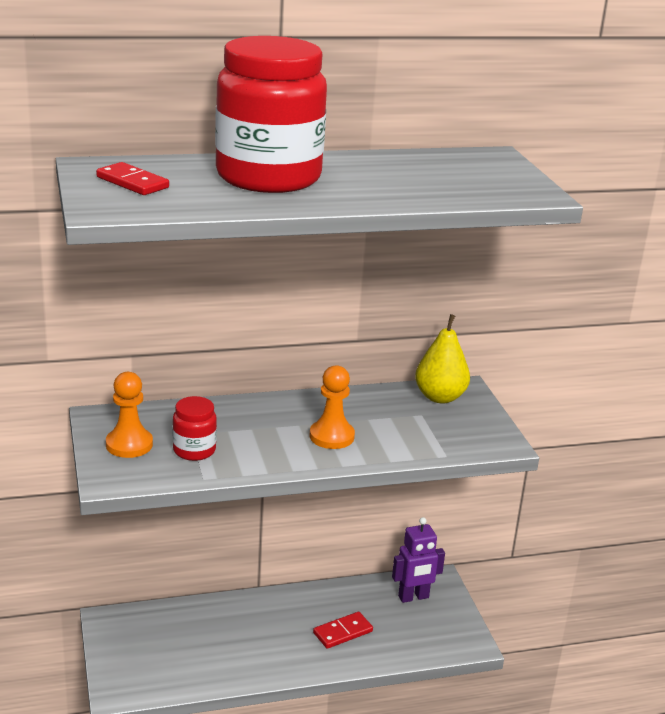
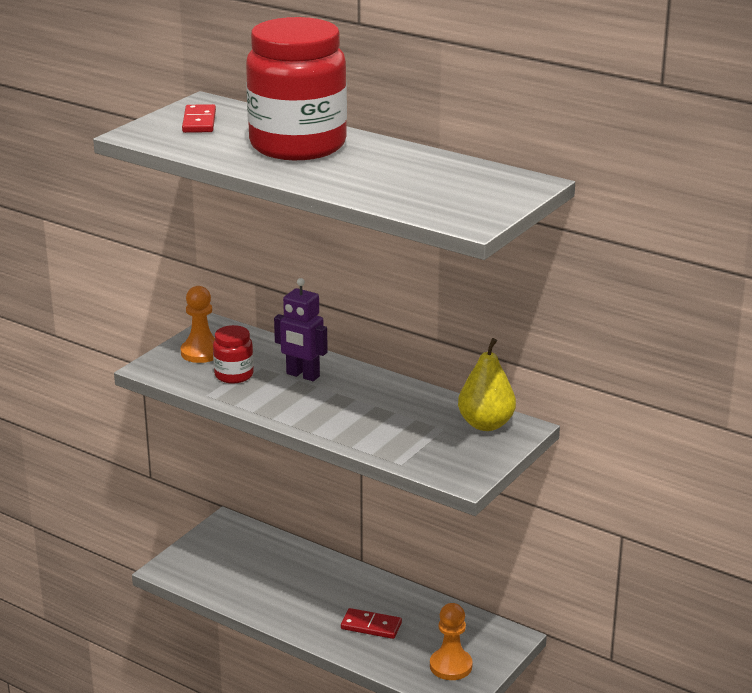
camera: 50 degrees right, 0 degrees up
(331, 436) = (343, 411): orange pawn -> orange pawn (450, 666)
(413, 597) = (467, 637): purple robot -> purple robot (302, 375)

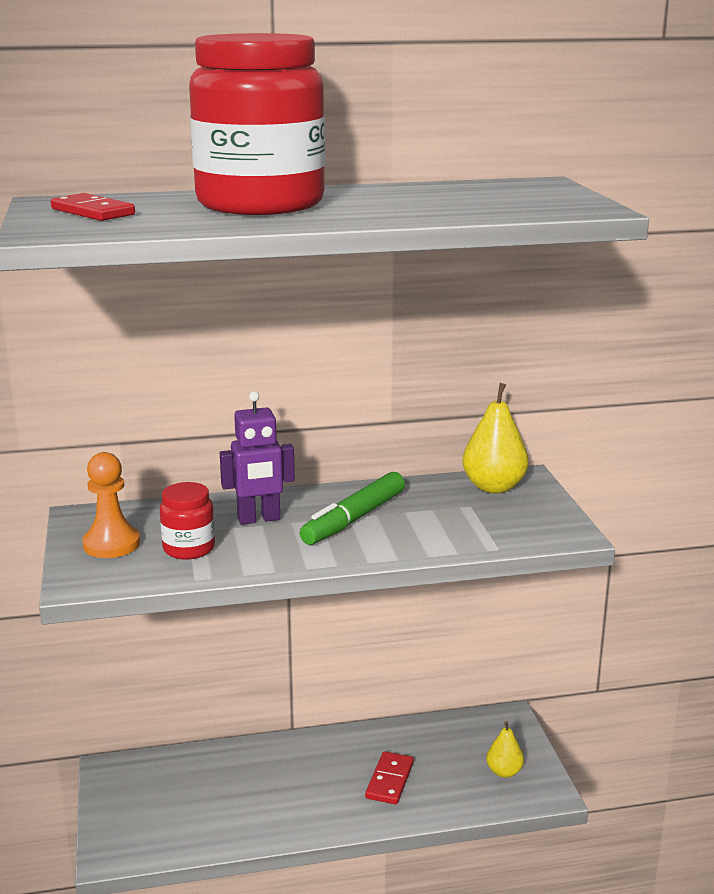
camera: 45 degrees left, 5 degrees down
(355, 402) = (354, 519): none -> green marker
(371, 626) = (390, 780): red domino -> red domino turned 45 degrees counterclockwise
(450, 666) = (504, 772): orange pawn -> yellow pear

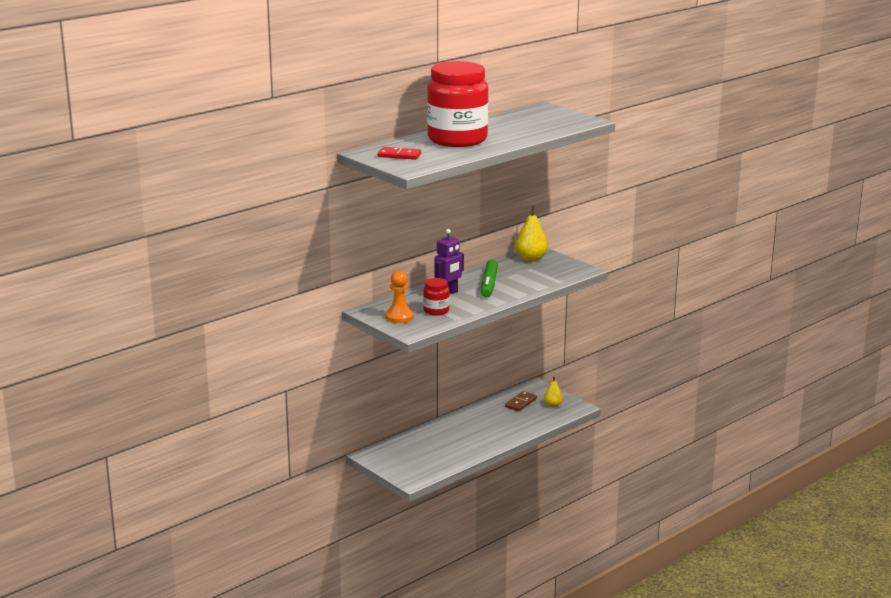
camera: 30 degrees left, 0 degrees up
(390, 780) = (506, 422): red domino -> none
(452, 747) = (521, 403): none -> brown domino

